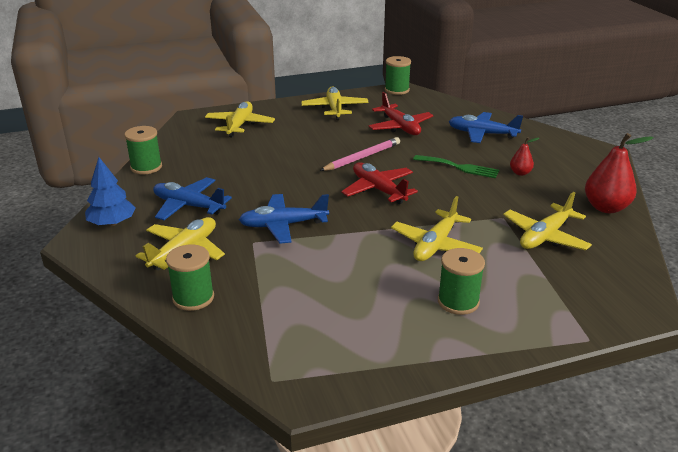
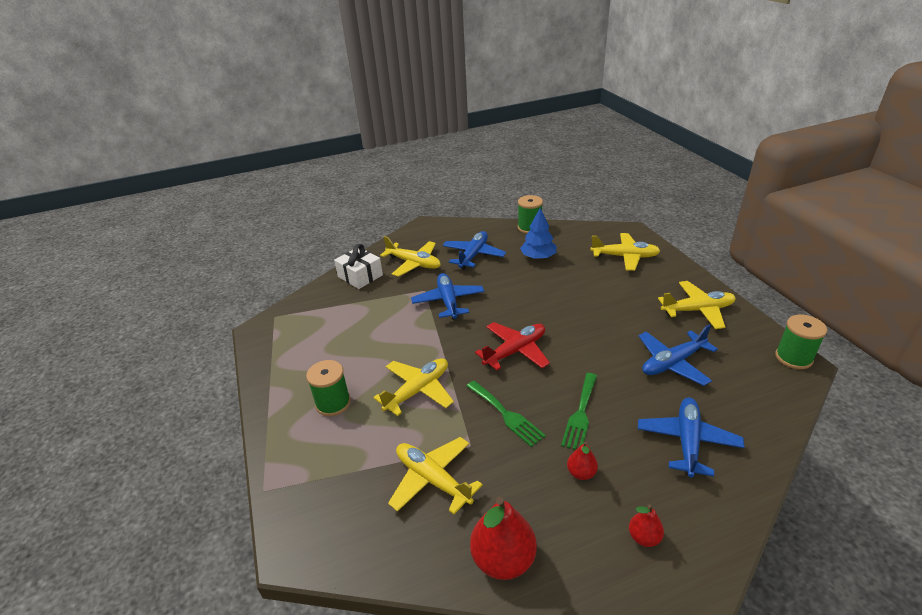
camera: 90 degrees right, 5 degrees up
(112, 223) = (448, 231): blue tree -> blue tree (538, 257)
(193, 298) = (360, 276): green spool -> white gift
(362, 157) = (582, 337): pink pencil -> none
(400, 127) = (672, 363): red plane -> blue plane
(435, 245) = (418, 391): yellow plane -> yellow plane turned 105 degrees clockwise
(464, 199) = (506, 414): none -> green fork
(567, 158) = (644, 537): none -> red pear

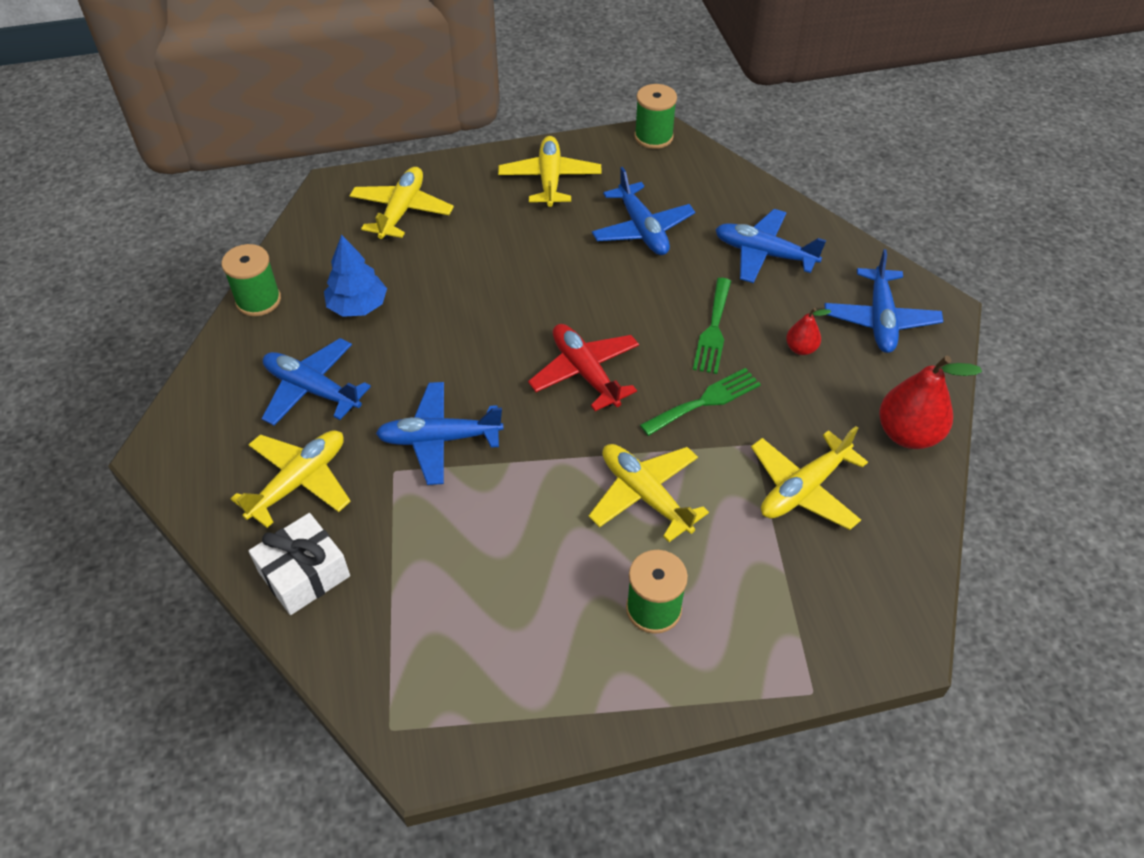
camera: 85 degrees left, 15 degrees up
(580, 414) = (713, 330): green fork -> green fork turned 75 degrees clockwise
(644, 537) = (880, 319): red pear -> blue plane

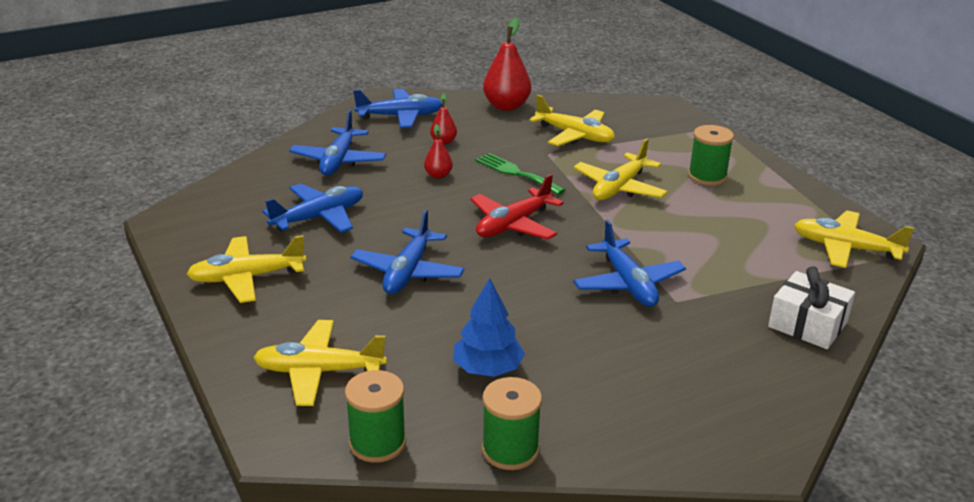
camera: 105 degrees left, 20 degrees down
(299, 481) = (725, 351): yellow plane -> yellow plane (845, 248)
(312, 389) = (616, 371): blue plane -> blue plane (408, 272)
(653, 137) = (167, 225): green spool -> green spool (377, 443)
(713, 330) = (438, 175): green fork -> red pear

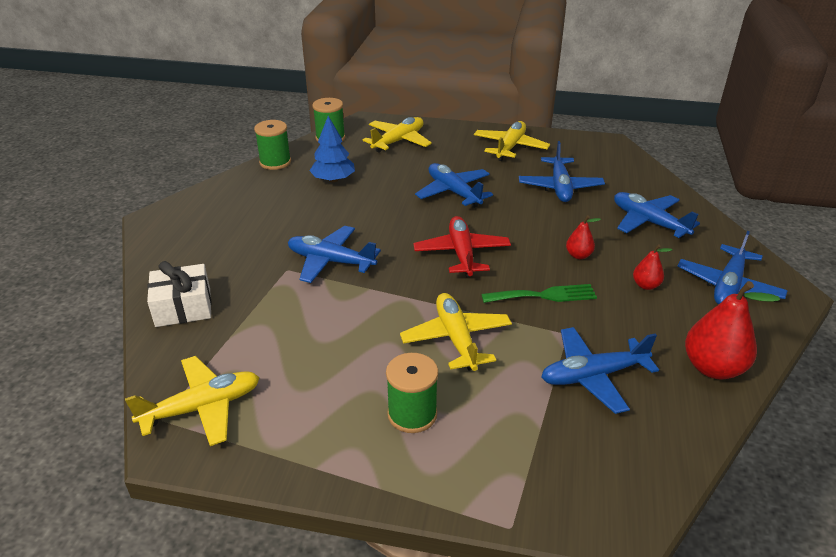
camera: 130 degrees right, 5 degrees up
(574, 135) = (593, 376): yellow plane -> blue plane

